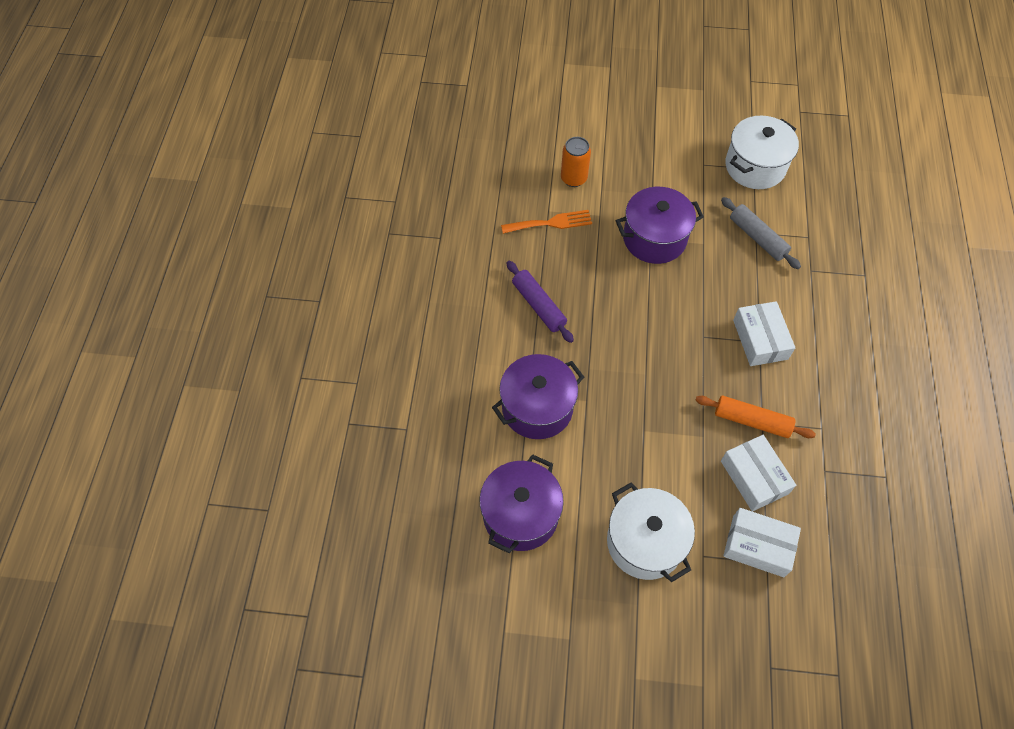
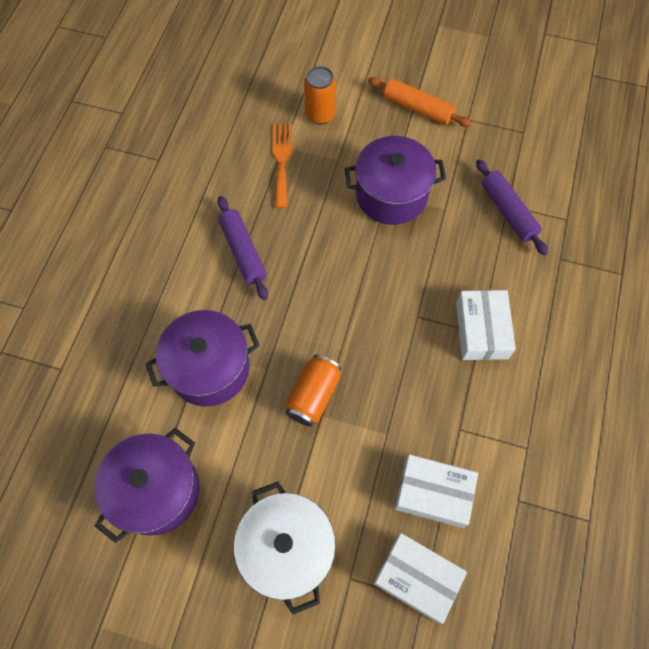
camera: 10 degrees right, 5 degrees up
(551, 223) = (282, 161): orange fork -> orange fork turned 90 degrees counterclockwise
(632, 415) = (313, 395): none -> orange can
(752, 421) = (448, 425): orange rolling pin -> orange rolling pin (417, 108)
(754, 477) = (433, 493): white box -> white box turned 60 degrees counterclockwise
(755, 166) = (525, 130): white pot -> none
(757, 238) = (508, 211): grey rolling pin -> purple rolling pin

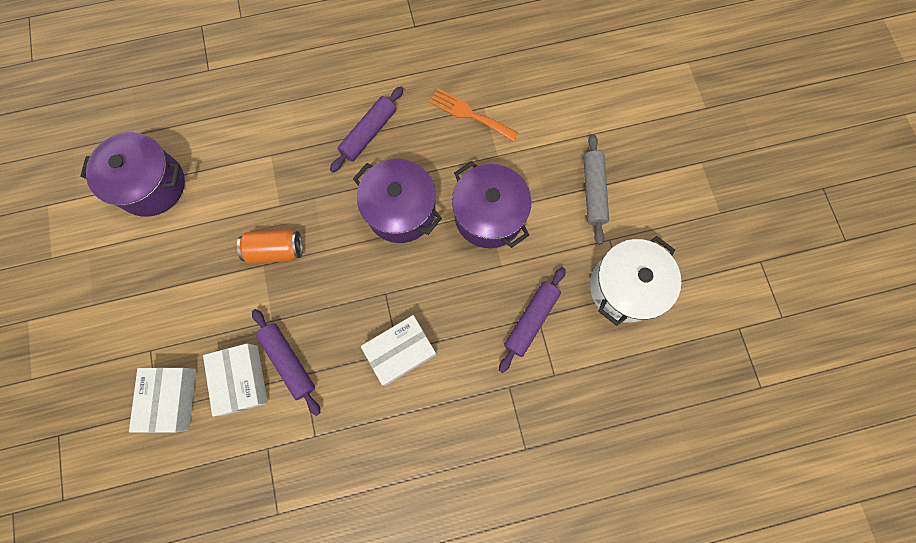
camera: 60 degrees right, 10 degrees up
(209, 368) = (259, 166): purple pot -> purple pot (401, 210)
(282, 161) = (469, 114): orange fork -> orange fork turned 120 degrees counterclockwise
(287, 549) = (151, 296): white pot -> white pot (624, 287)
(320, 115) = (534, 118): orange can -> none
(417, 108) = (593, 191): orange rolling pin -> grey rolling pin
(438, 437) = (289, 361): none -> purple rolling pin

